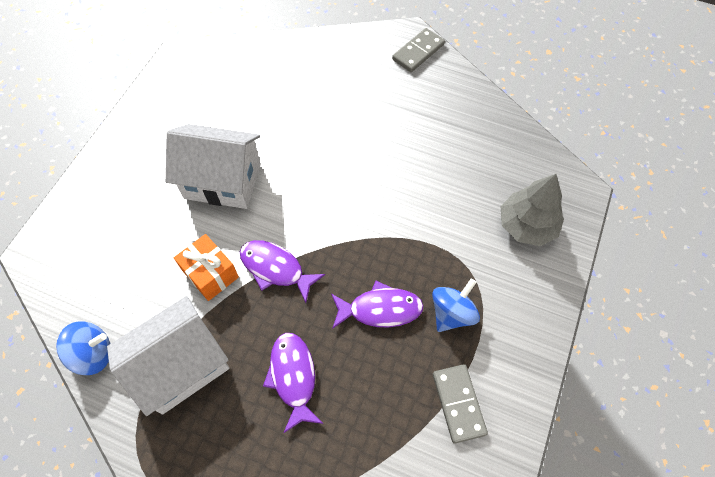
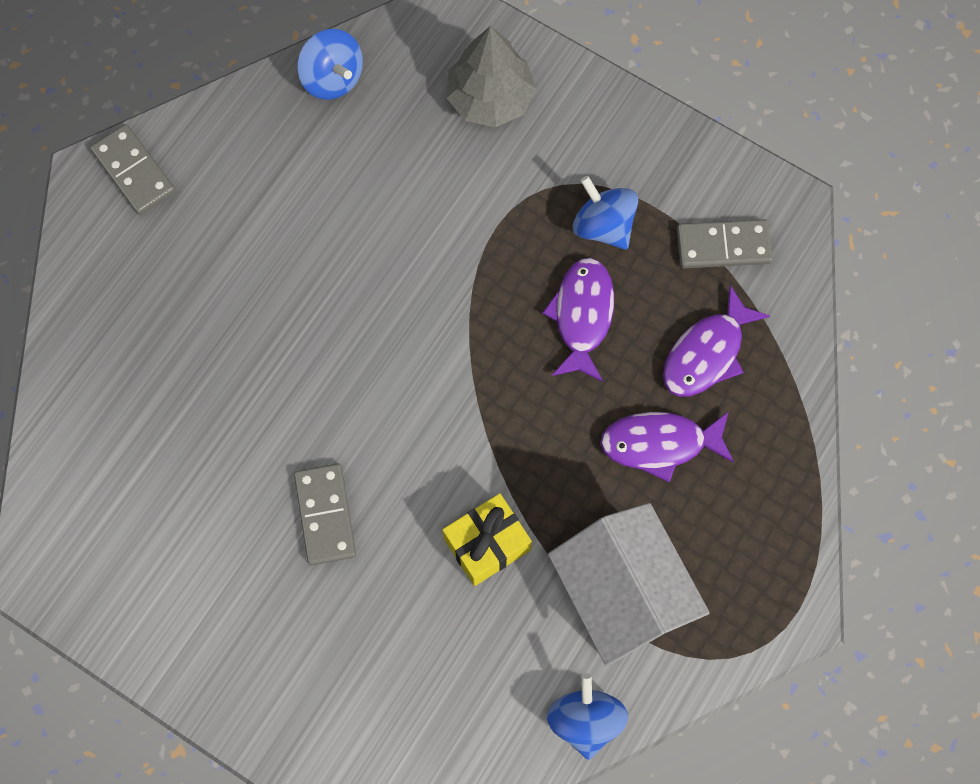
camera: 80 degrees left, 10 degrees up
(210, 274) = (487, 544): orange gift -> yellow gift
(223, 181) = (325, 515): white house -> grey domino
(275, 268) = (495, 449): purple fish -> purple fish (707, 353)
(509, 135) = (332, 78): none -> blue spinning top

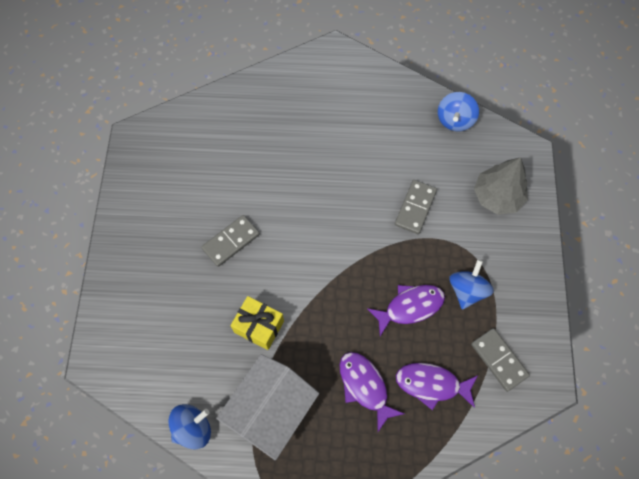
camera: 60 degrees right, 5 degrees down
(134, 171) = (349, 65): grey domino -> grey domino (415, 208)

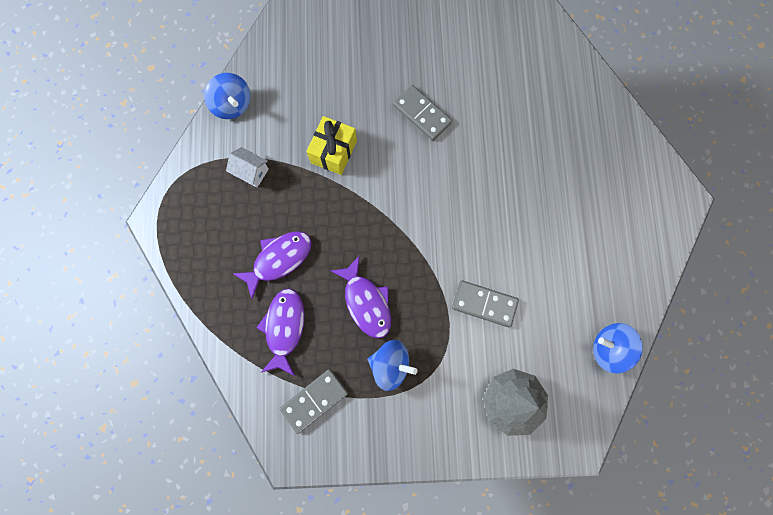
camera: 85 degrees right, 10 degrees up
(271, 411) = (251, 172): white house -> white house, size x0.43

